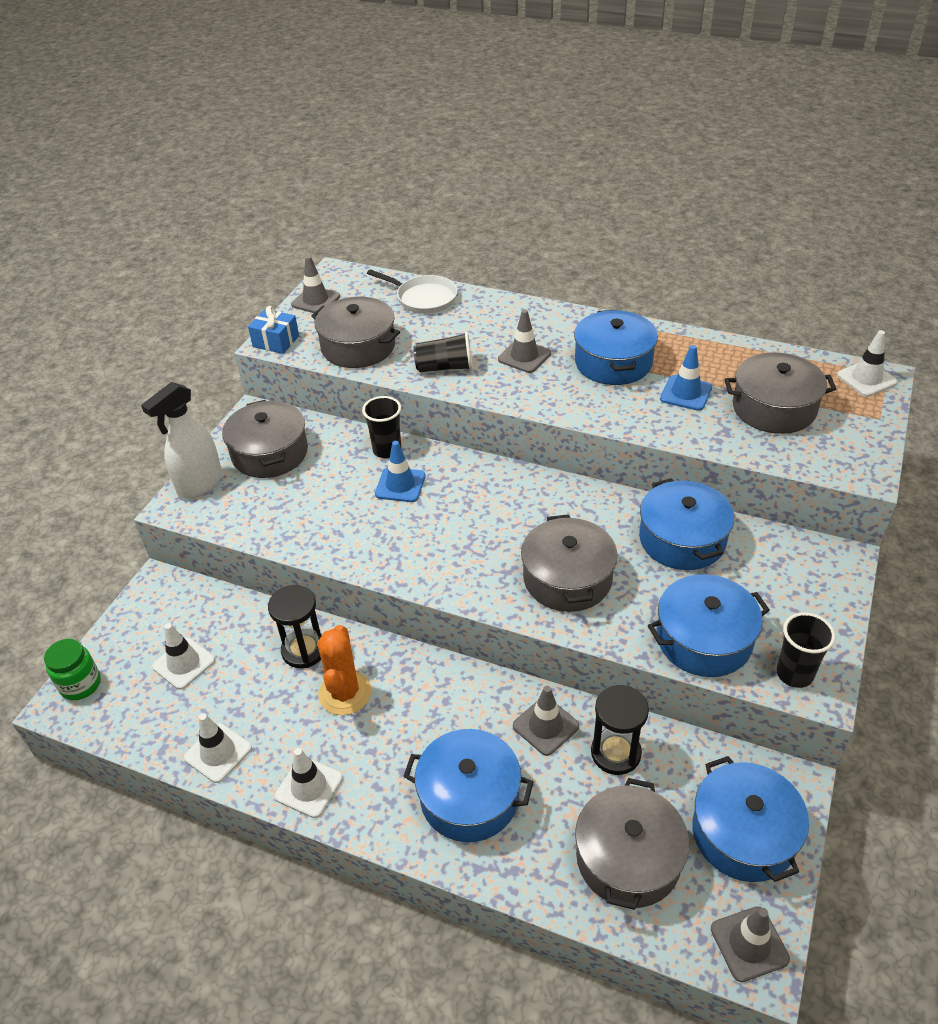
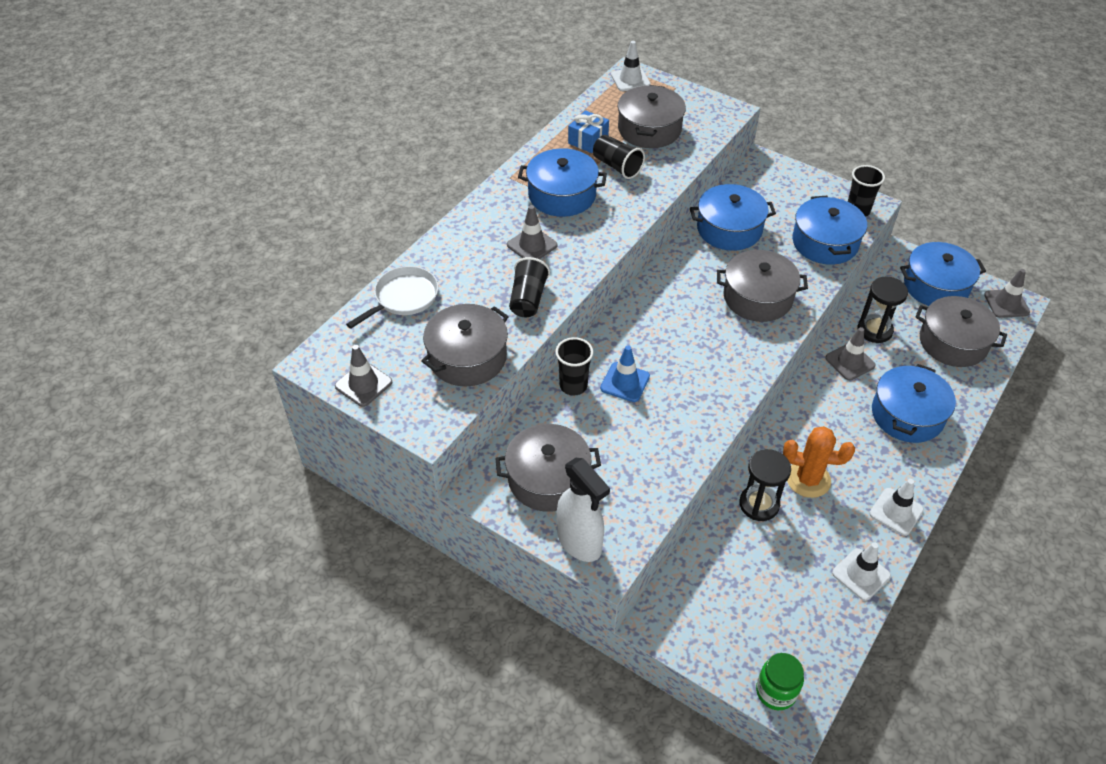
camera: 80 degrees left, 5 degrees up
(184, 663) = (761, 600): white traffic cone -> none
(276, 341) = (428, 424): blue gift -> blue gift (588, 140)
(686, 393) = (617, 166): blue traffic cone -> black cup

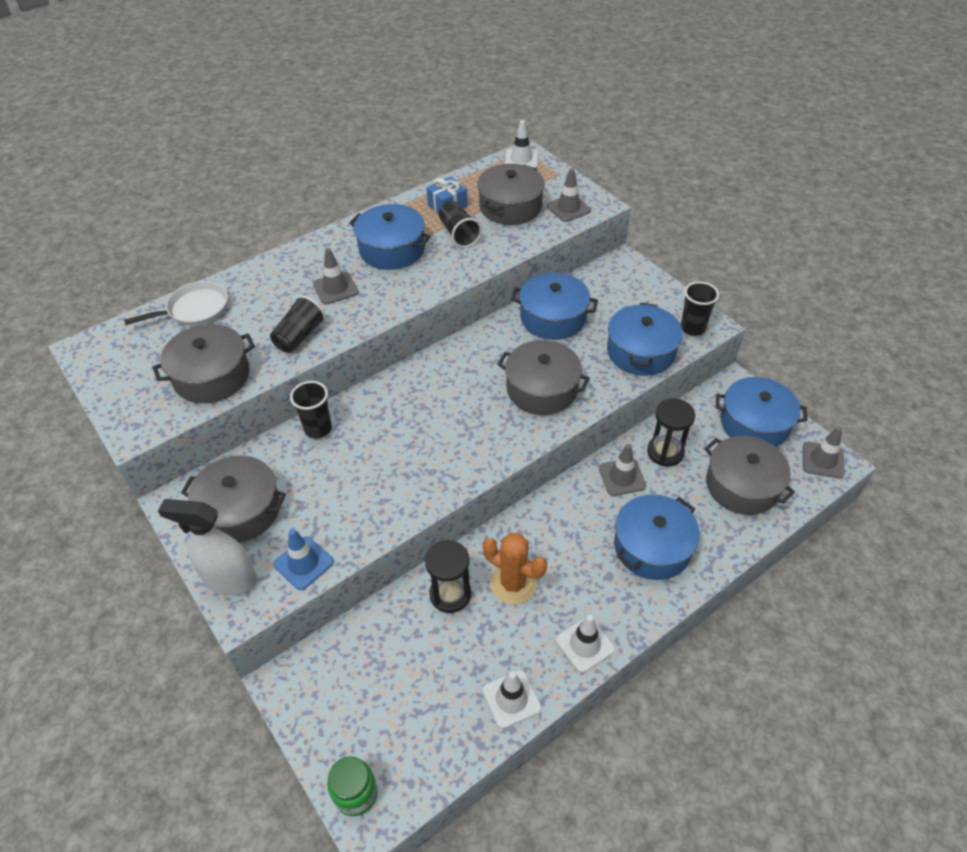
camera: 20 degrees right, 0 degrees up
(363, 384) = (110, 377): grey traffic cone -> grey traffic cone (568, 208)
(579, 542) = (230, 580): white spray bottle -> white spray bottle turned 120 degrees clockwise
(625, 382) = (366, 438): blue traffic cone -> blue traffic cone (303, 563)

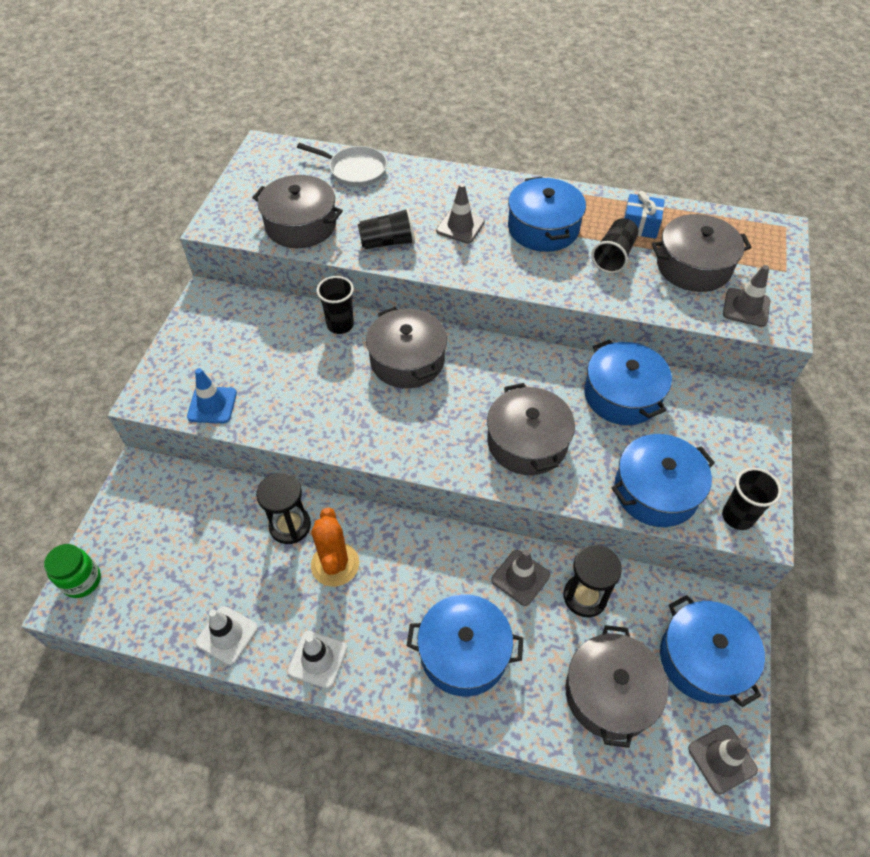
camera: 50 degrees right, 5 degrees up
(230, 580) = (166, 374): white spray bottle -> none
(240, 510) = (228, 336): grey pot -> grey pot (407, 360)
(521, 159) = (768, 232): white traffic cone -> none

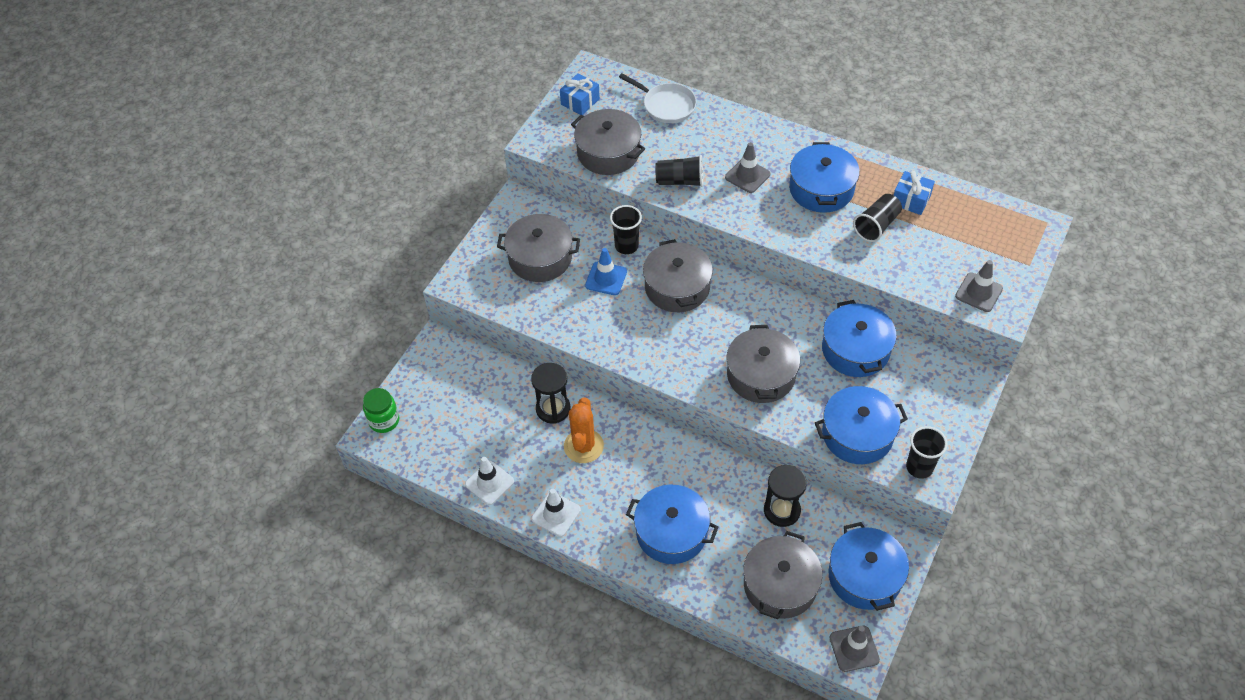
camera: 15 degrees right, 0 degrees up
(212, 405) = (507, 298): blue traffic cone -> blue traffic cone (606, 278)
(259, 179) = (580, 102): none -> blue gift
(520, 577) = (732, 485): grey traffic cone -> none
(693, 266) = (945, 247): grey pot -> grey pot (540, 258)

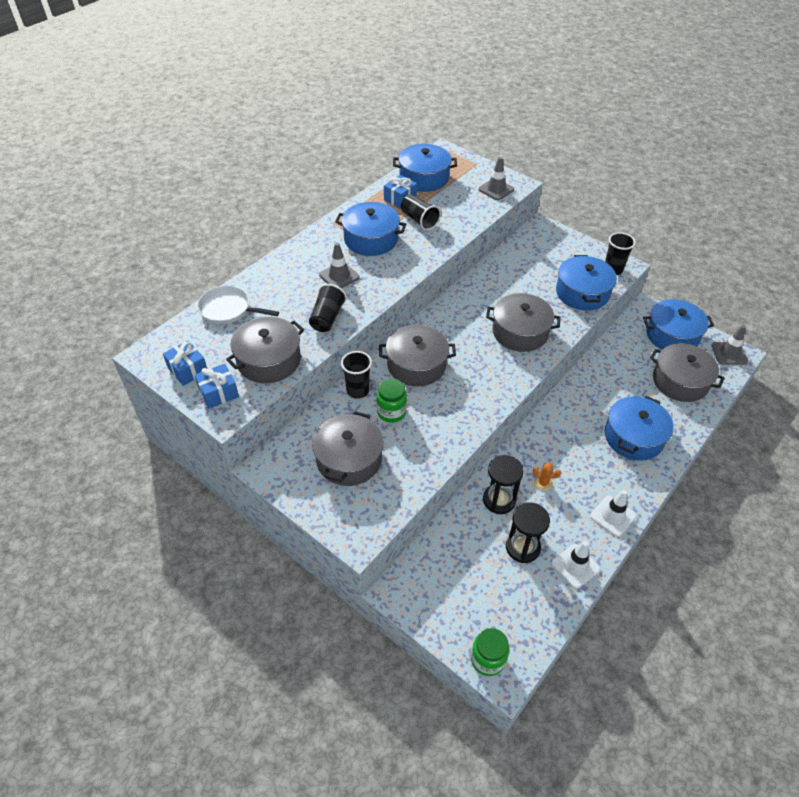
camera: 80 degrees left, 5 degrees down
(558, 130) = (219, 393): none -> blue gift
(583, 446) = (543, 483): orange cactus -> orange cactus, size x0.50
(606, 278) = (391, 412): blue traffic cone -> green jar
(666, 105) = (228, 309): white pan -> white pan turned 120 degrees counterclockwise
(782, 510) = (616, 366): black hourglass -> black hourglass (522, 547)
(855, 350) = (506, 277): blue pot -> blue pot (424, 178)

